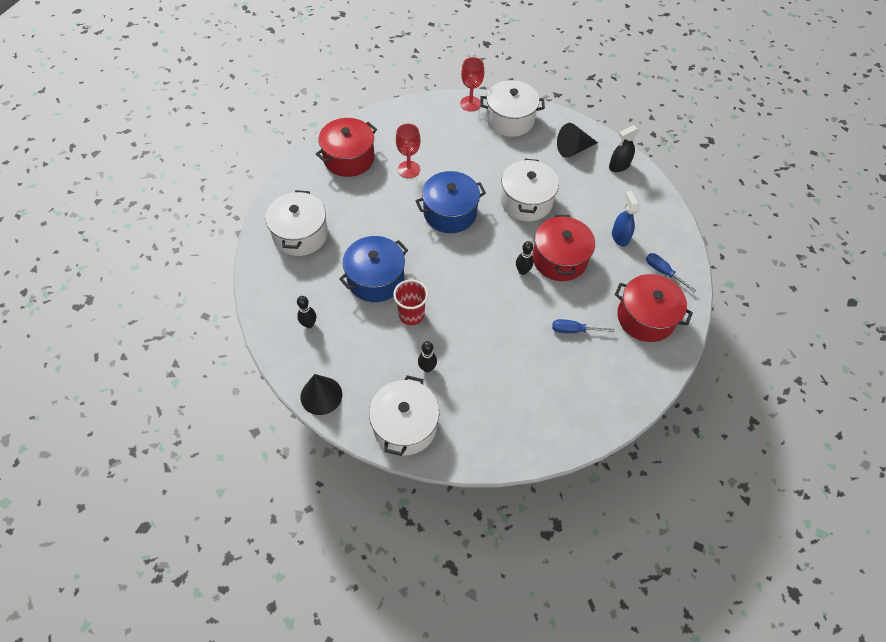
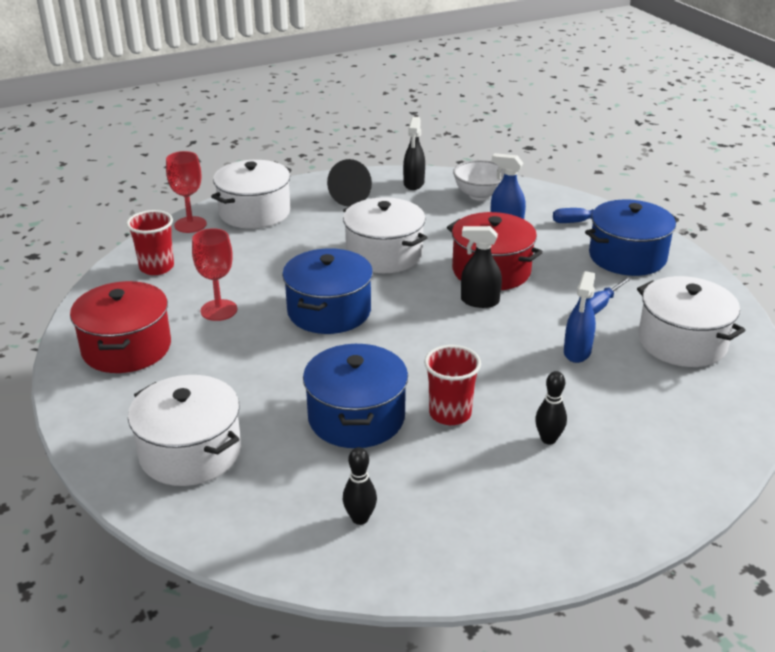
camera: 50 degrees left, 25 degrees down
(321, 395) = (500, 565): black cone -> none
(405, 425) = (624, 502): white pot -> white pot (682, 342)
(420, 120) = (157, 267): none -> red cup
(516, 342) = (577, 352): none -> blue spray bottle
(522, 271) = (479, 301): black bowling pin -> black spray bottle
(640, 205) = (479, 195): none -> white bowl
(645, 317) = (627, 256): red pot -> blue pot

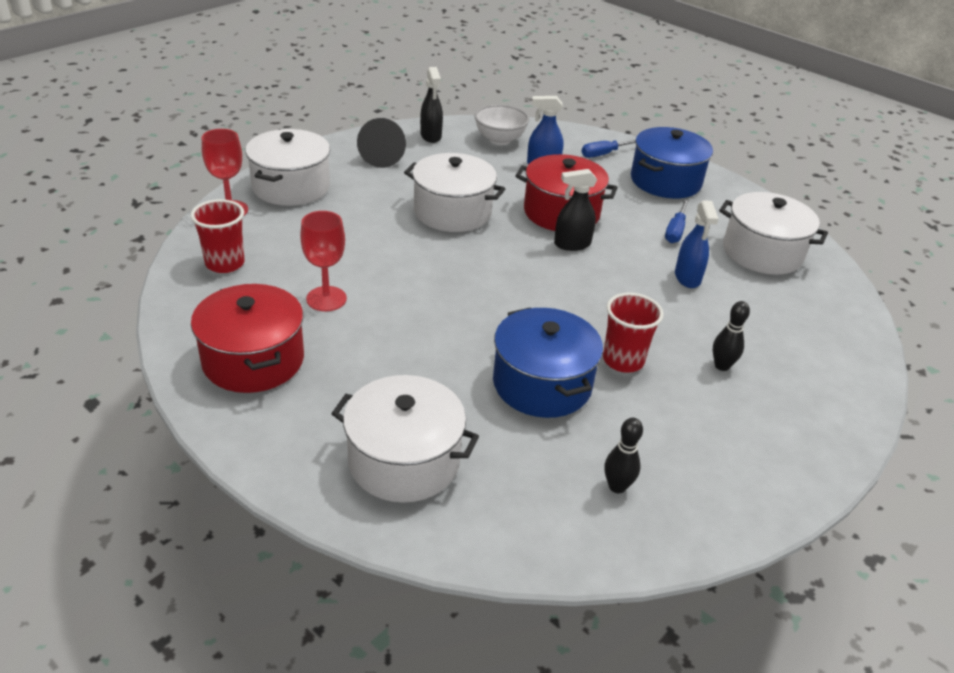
camera: 25 degrees left, 5 degrees up
(329, 311) = (439, 279): blue pot -> none

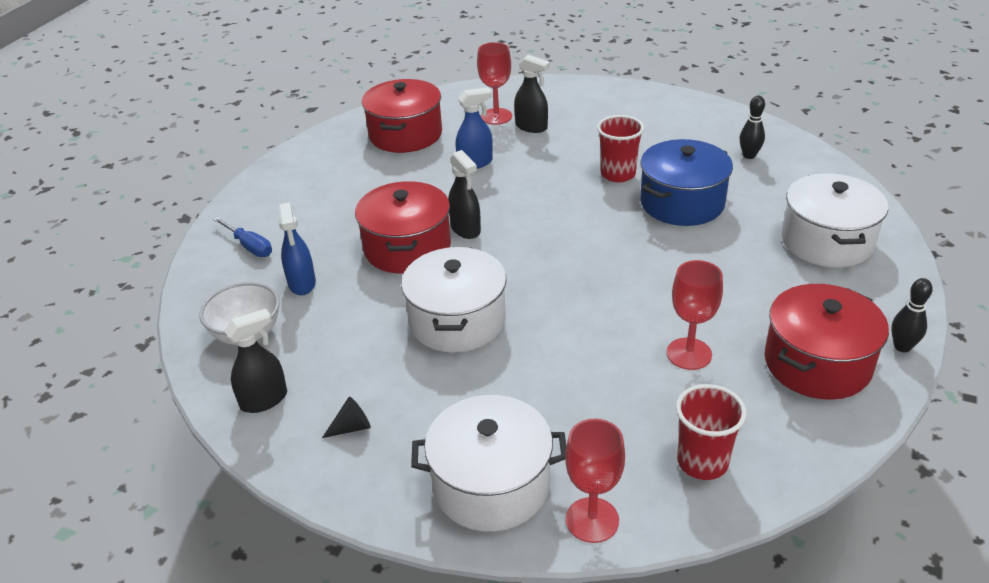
camera: 105 degrees left, 0 degrees up
(381, 156) = (352, 427): black cone -> black cone, size x0.52
(665, 181) = (296, 198): blue pot -> none
(675, 231) = (399, 179): blue screwdriver -> none
(721, 366) = (584, 135): black bowling pin -> black bowling pin (902, 347)
(754, 334) = (531, 127): none -> black spray bottle
(762, 252) = (405, 134): white pot -> red pot
(787, 317) = (496, 116): none -> red goblet

